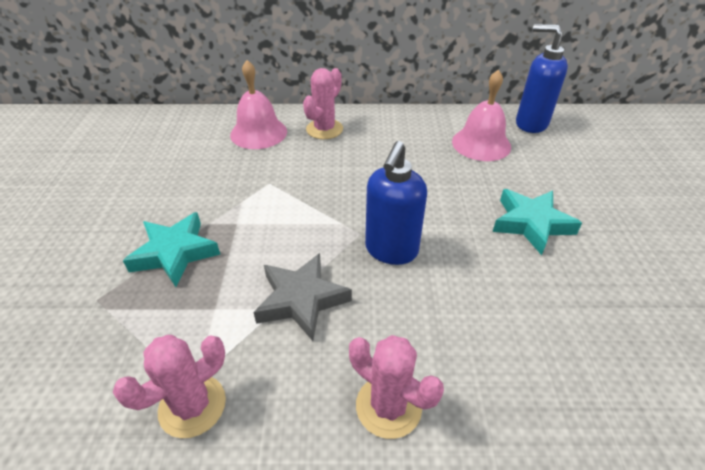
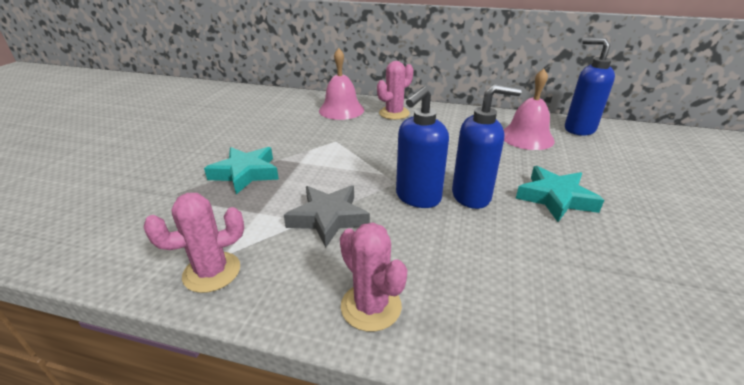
camera: 15 degrees right, 10 degrees down
(447, 237) = (471, 196): none -> blue soap dispenser

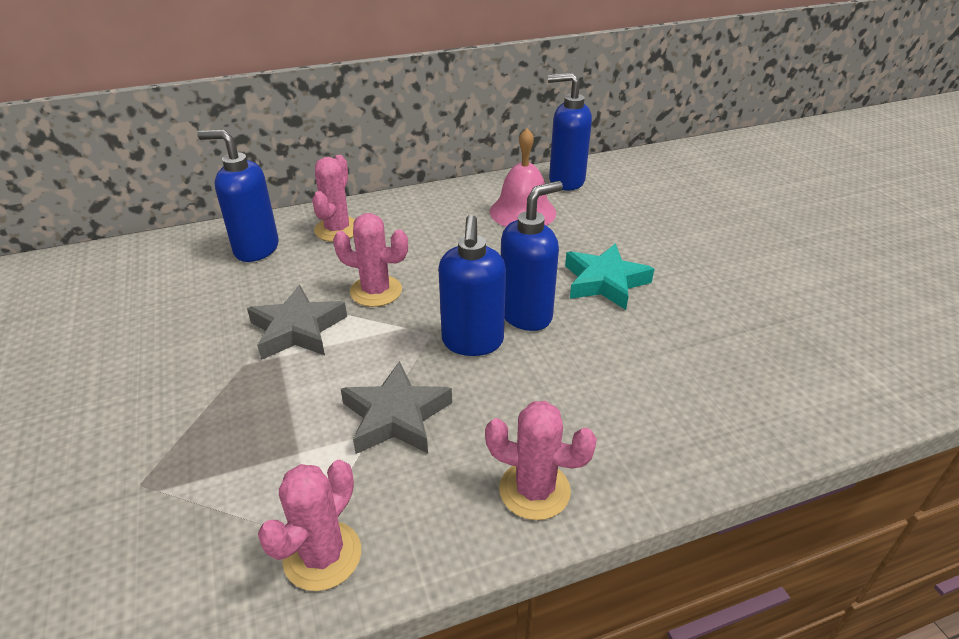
camera: 35 degrees left, 5 degrees up
(245, 173) = (217, 407): turquoise star -> none
(322, 153) = (297, 329): none -> grey star
(341, 110) = (256, 249): pink bell -> blue soap dispenser
(385, 149) = (376, 291): none -> pink cactus

